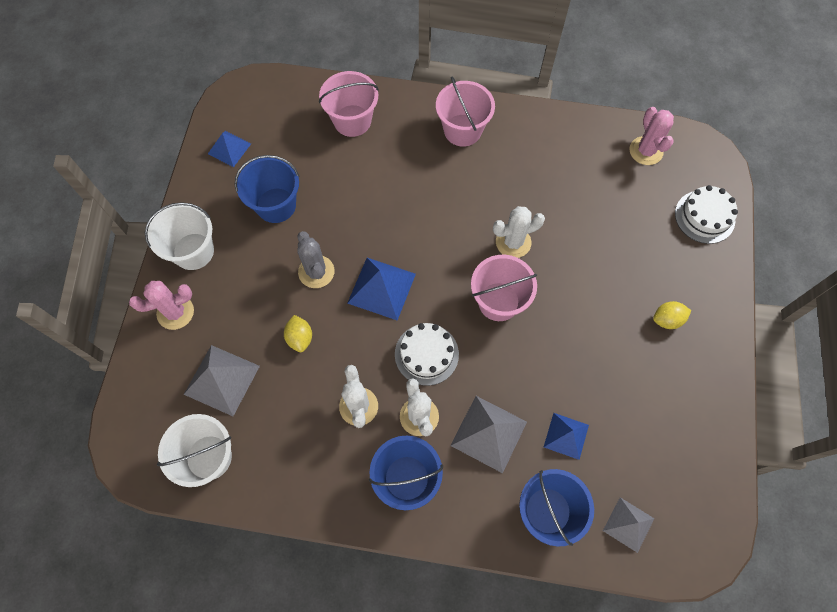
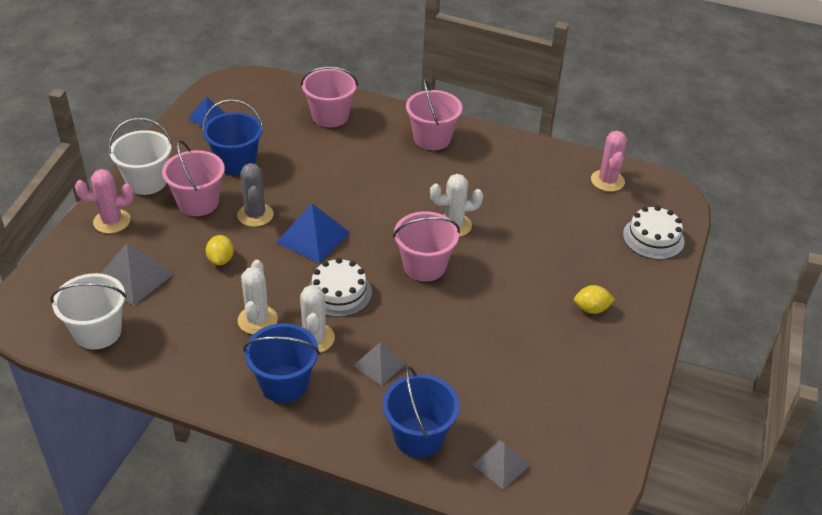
camera: 10 degrees right, 25 degrees down
(254, 268) = (198, 202): none -> pink bucket
(488, 433) = (379, 364): grey pyramid -> grey pyramid, size x0.64
(566, 436) = (458, 380): blue pyramid -> none

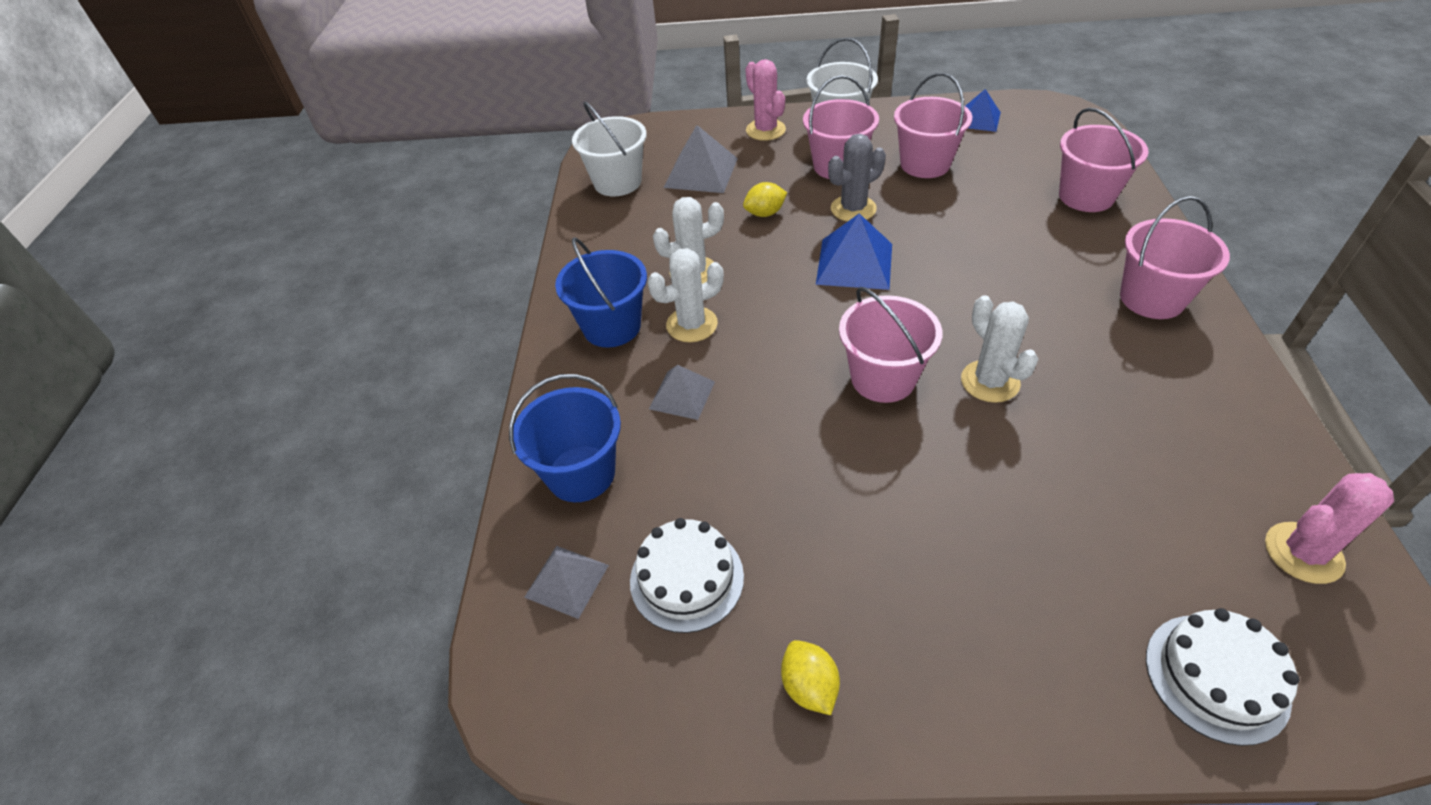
camera: 75 degrees right, 5 degrees up
(236, 162) = (925, 164): blue bucket -> pink bucket
(339, 293) = (777, 318): white cake -> white cake (686, 578)
(591, 309) = (944, 616): yellow lemon -> yellow lemon (809, 686)

